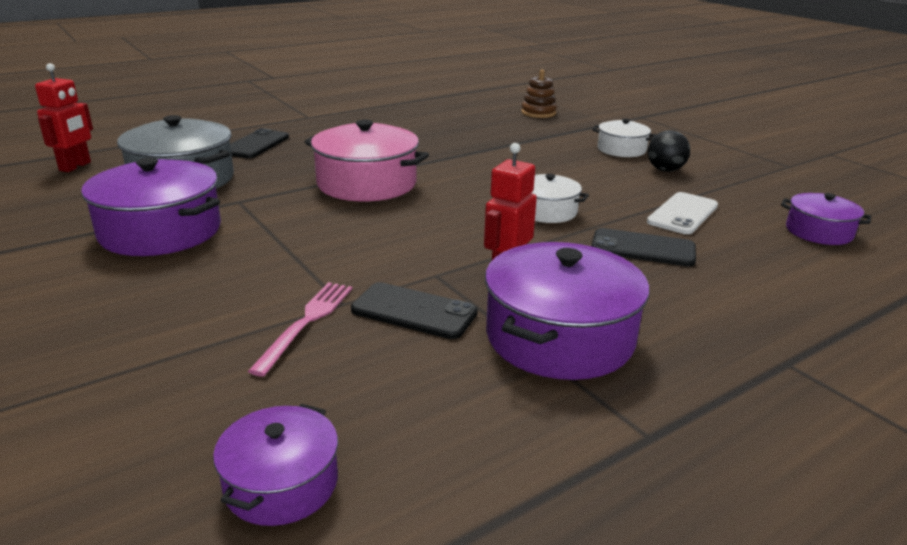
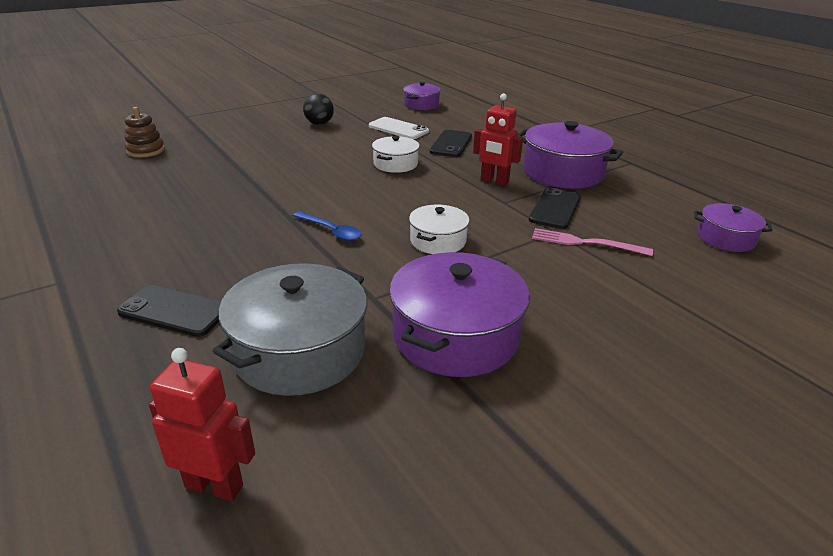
camera: 90 degrees left, 5 degrees up
(366, 183) = (331, 231): pink pot -> blue spoon
(621, 149) = (269, 131): white pot -> white pot (438, 241)

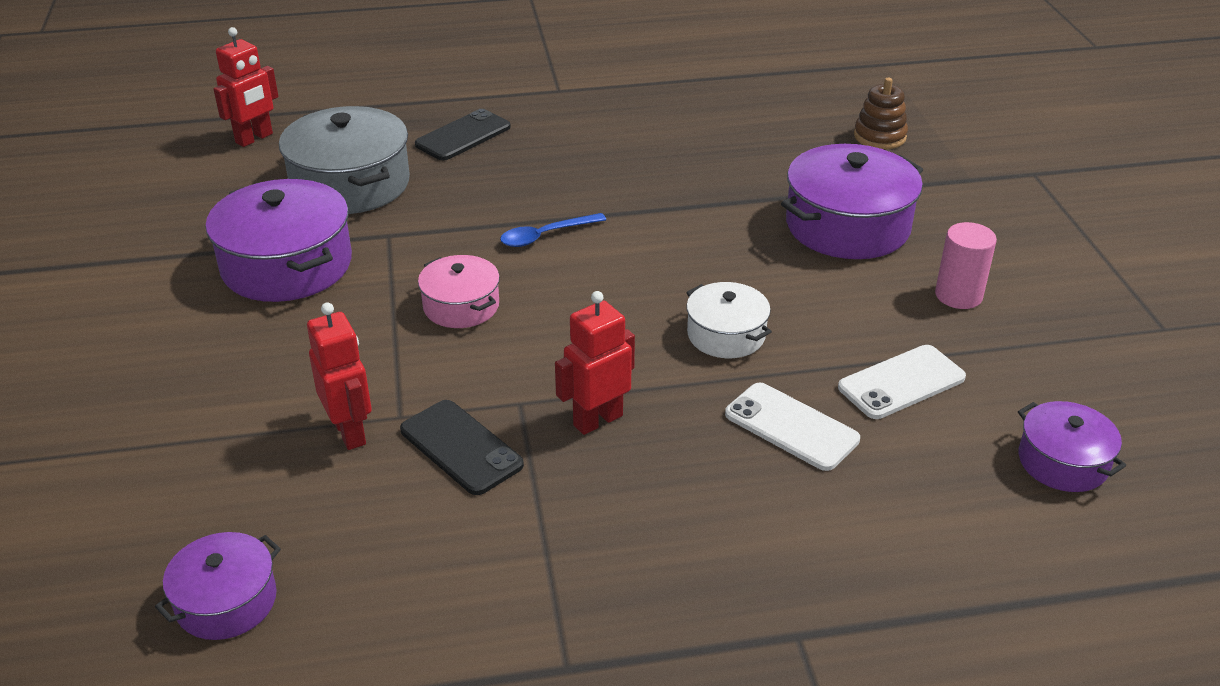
camera: 115 degrees right, 5 degrees up
(319, 124) = (958, 295): black ball -> pink cylinder
(438, 241) = (461, 306): white pot -> pink pot
(451, 144) = (791, 427): black phone -> white phone
(563, 172) = (581, 525): purple pot -> purple pot (847, 226)
(586, 243) = (350, 432): pink fork -> red robot

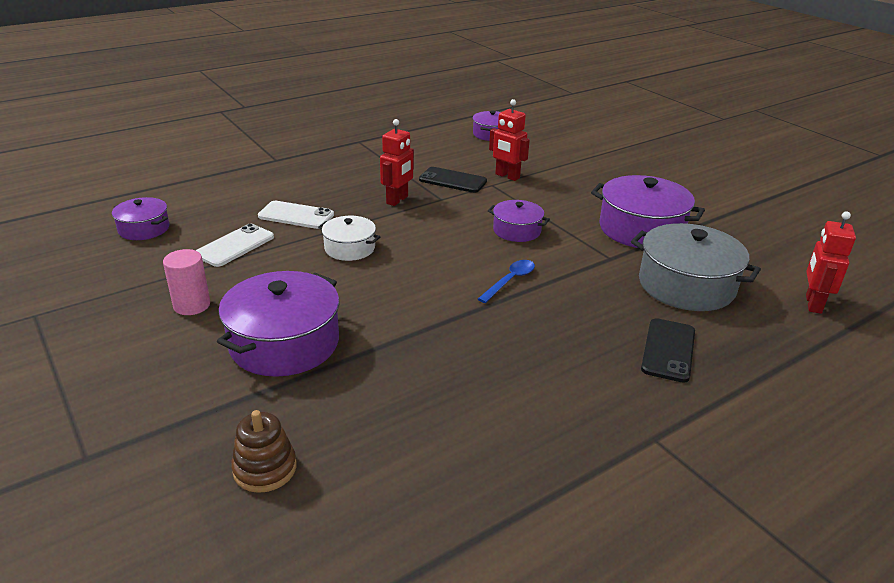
camera: 155 degrees right, 5 degrees down
(461, 306) = (517, 230): pink pot -> purple pot

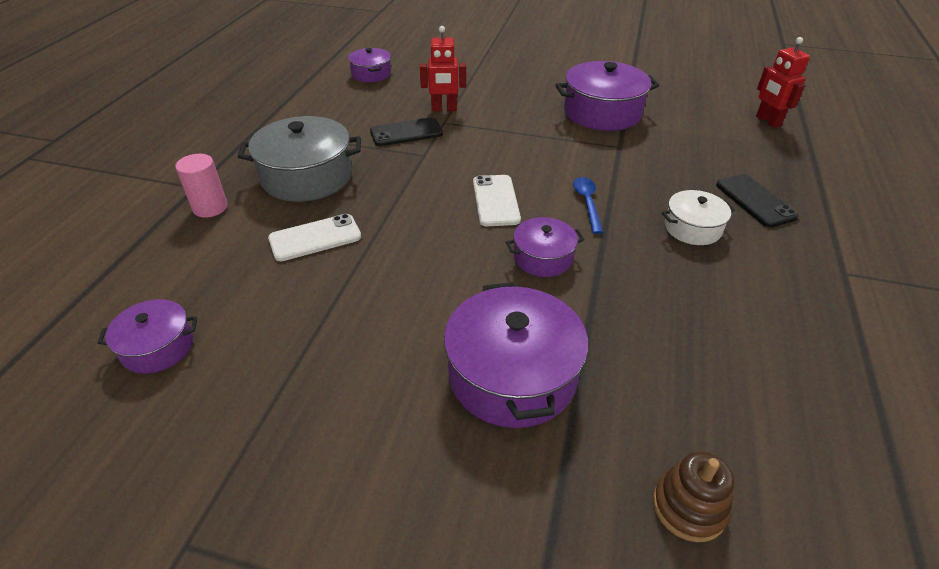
camera: 40 degrees left, 10 degrees up
(192, 305) = (362, 399): pink cylinder -> pink cylinder (210, 207)
(235, 246) = (302, 305): white phone -> white phone (495, 201)
(349, 248) = (420, 244): white pot -> white pot (692, 228)
(397, 200) = (388, 174): red robot -> none
(517, 230) = (525, 155): purple pot -> purple pot (543, 258)
(686, 285) = (691, 144): grey pot -> grey pot (307, 177)

